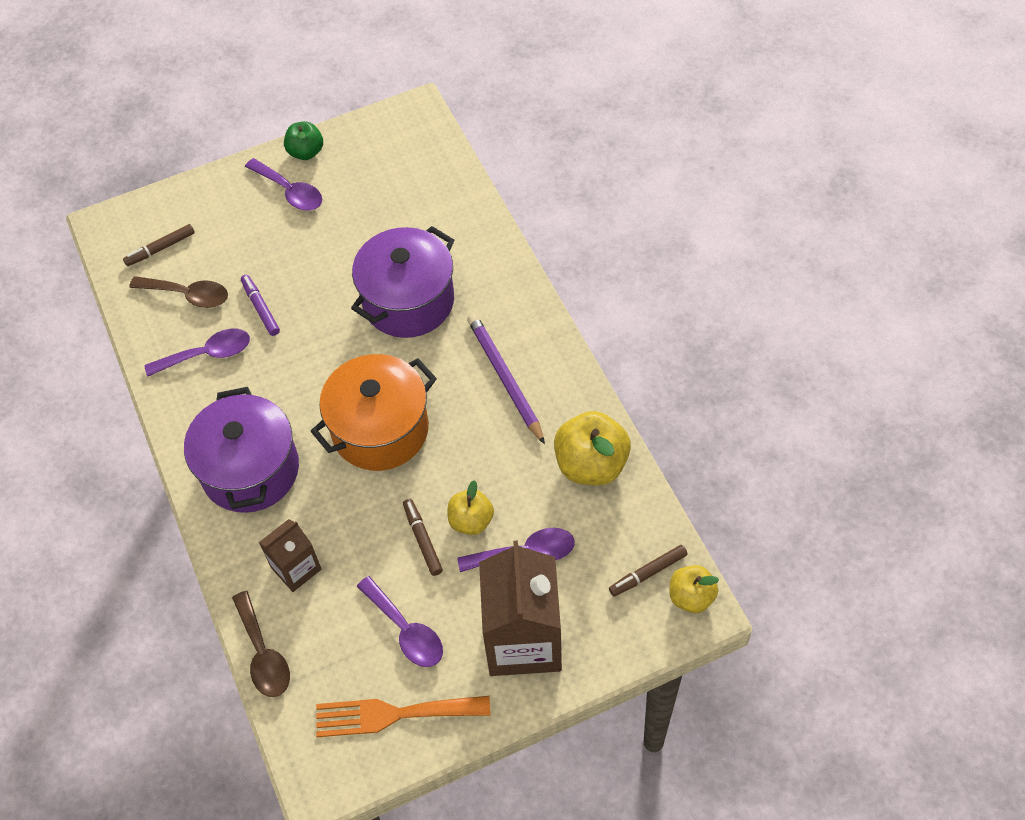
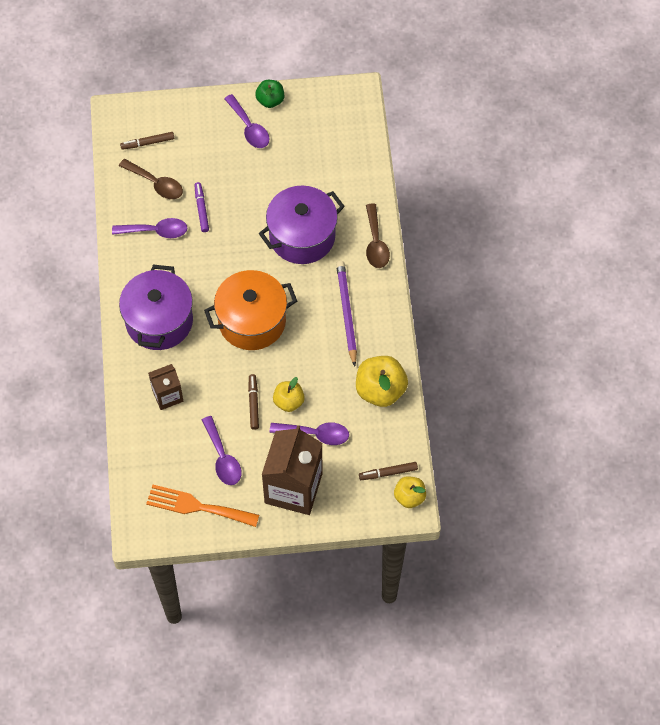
camera: 15 degrees right, 5 degrees up
(263, 654) = (130, 443): brown spoon -> brown spoon (376, 243)

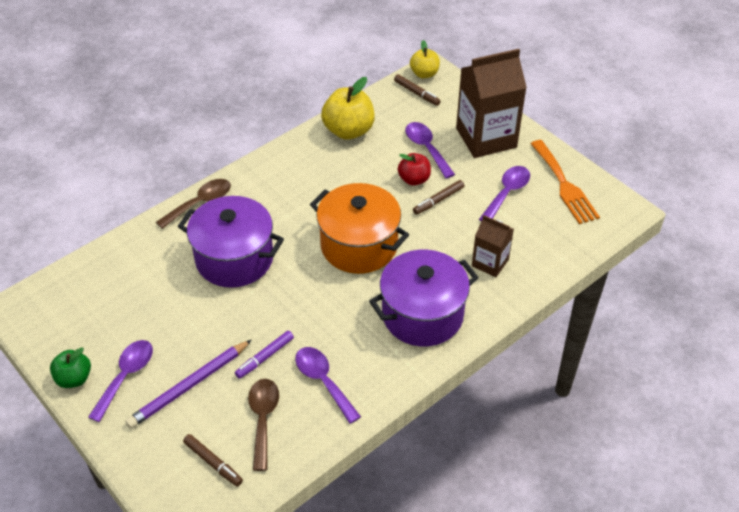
camera: 125 degrees left, 15 degrees down
(288, 401) = (414, 179): yellow apple -> red apple
(346, 313) = (292, 186): purple pencil -> purple pencil (189, 386)

